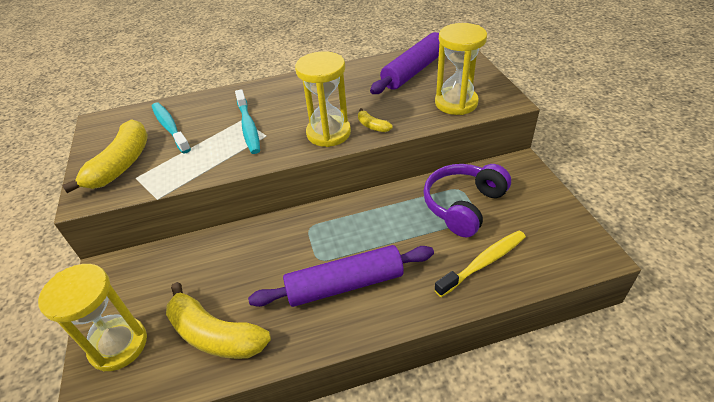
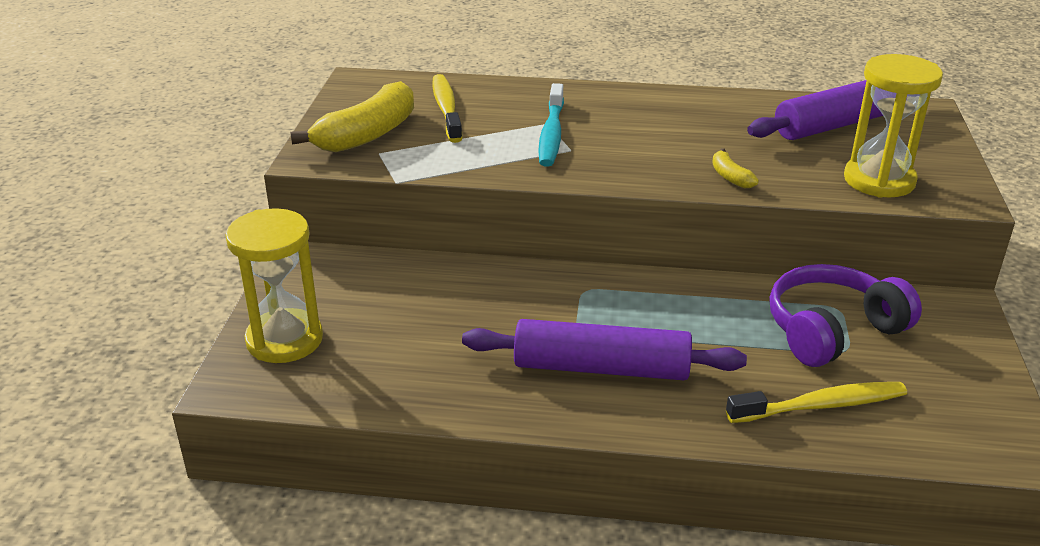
camera: 20 degrees right, 10 degrees down
(170, 127) = (446, 109): turquoise toothbrush -> yellow toothbrush
(215, 334) = (404, 366): yellow banana -> none
(328, 133) = (660, 169): yellow hourglass -> none

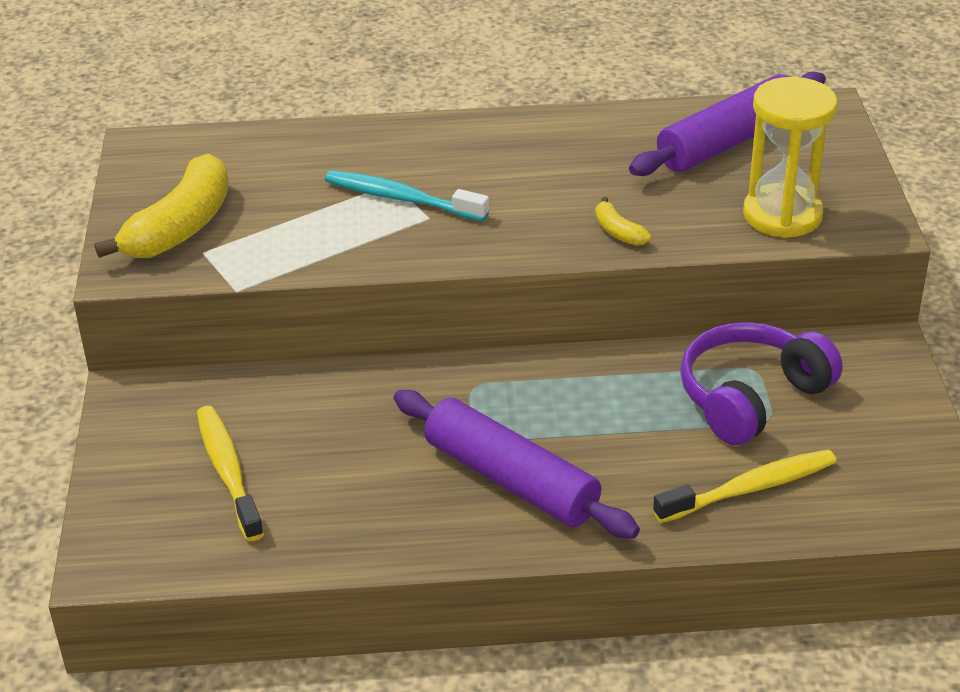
camera: 10 degrees left, 5 degrees up
(284, 340) = (147, 499): yellow hourglass -> none
(446, 109) = (265, 176): yellow toothbrush -> yellow toothbrush (228, 471)
(551, 134) = (401, 198): turquoise toothbrush -> turquoise toothbrush turned 120 degrees clockwise
(601, 367) = (511, 479): purple rolling pin -> purple rolling pin turned 45 degrees clockwise

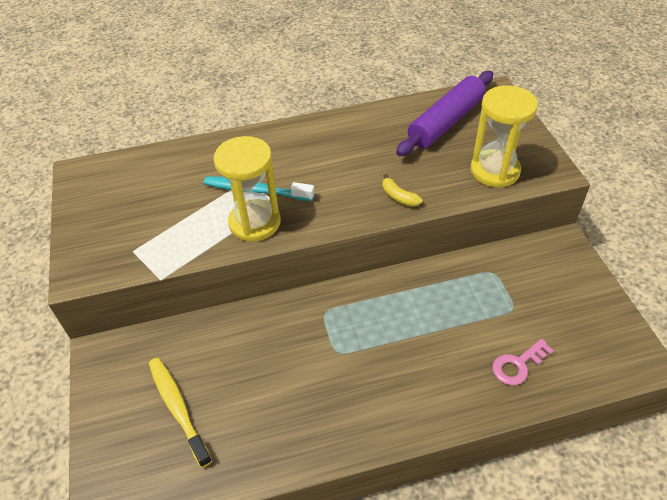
camera: 10 degrees left, 10 degrees up
(180, 227) = (114, 233): yellow banana -> none
(389, 238) = (255, 222): none -> yellow hourglass
(511, 479) = (366, 383): purple rolling pin -> none
(750, 488) = (518, 365): yellow toothbrush -> pink key
(751, 397) = (497, 293): purple headphones -> none

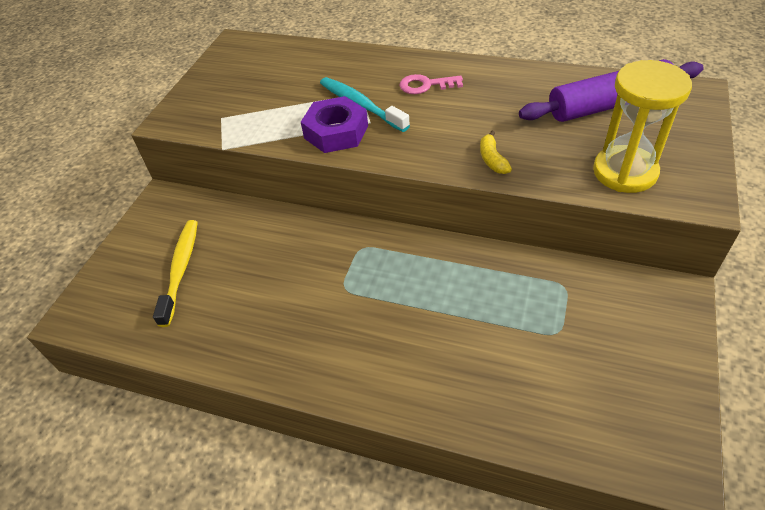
camera: 35 degrees right, 0 degrees up
(255, 222) = (336, 132): yellow hourglass -> purple nut
(518, 365) = (516, 392): pink key -> pink key (426, 85)

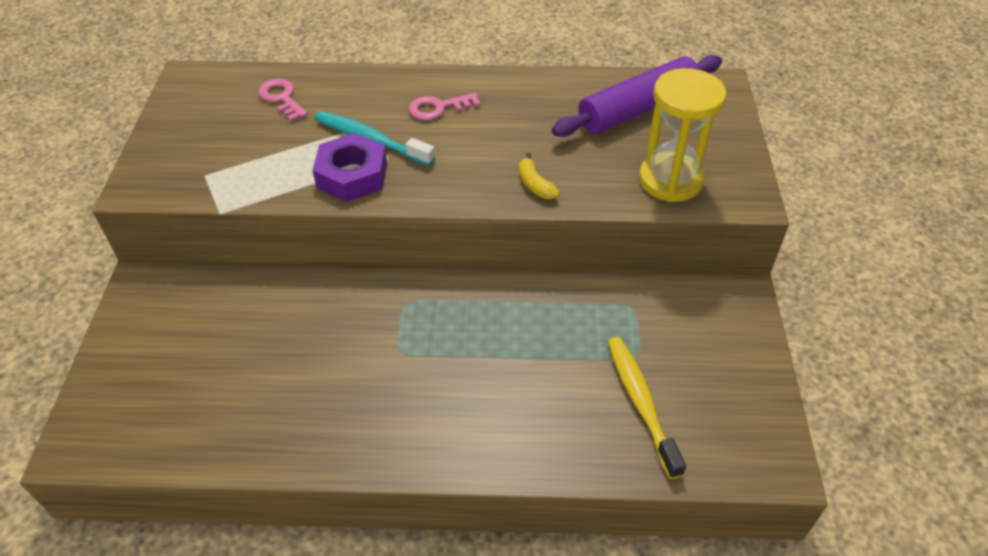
camera: 20 degrees left, 0 degrees up
(181, 269) = (196, 364): yellow toothbrush -> yellow toothbrush (641, 402)
(300, 65) = (282, 98): none -> pink key

